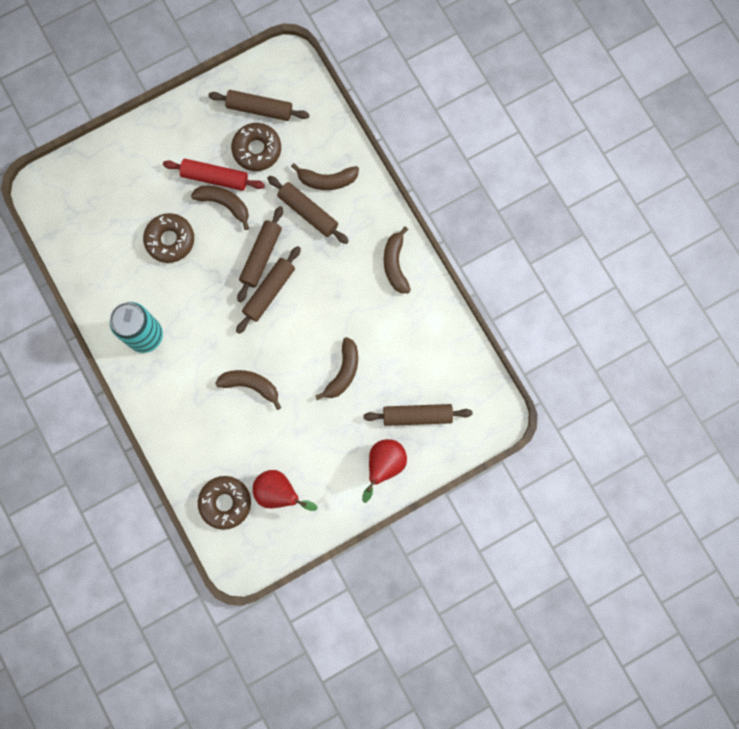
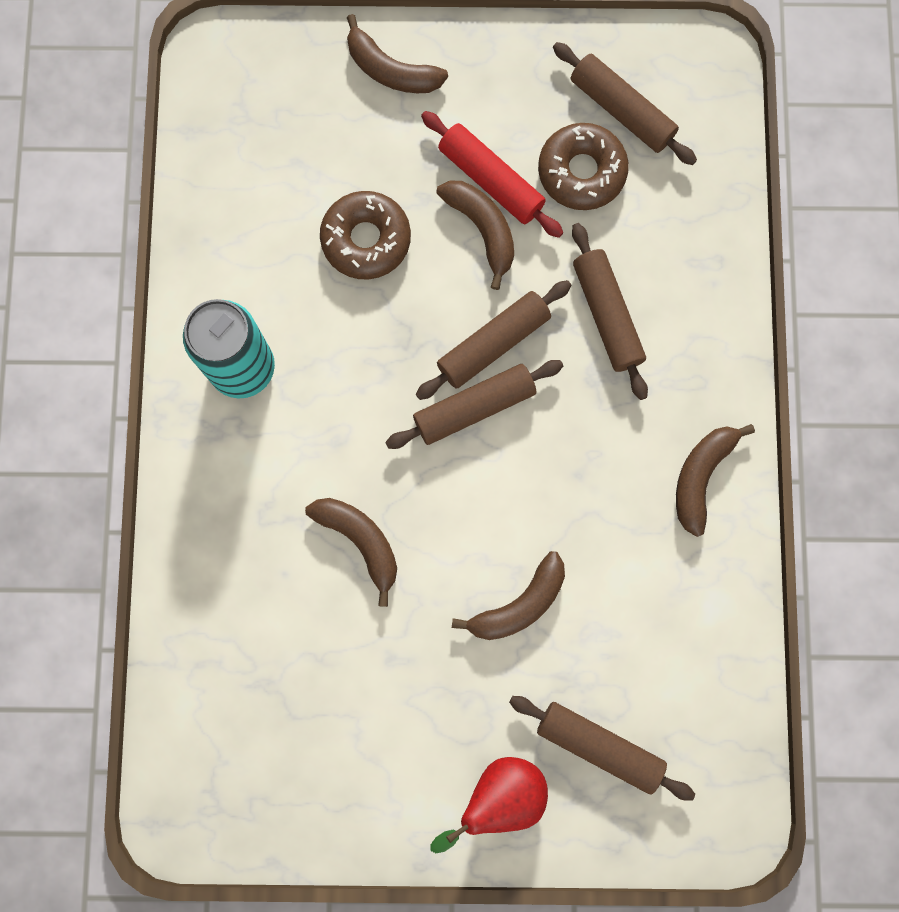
camera: 30 degrees right, 0 degrees up
(225, 502) = (213, 707): brown donut -> none
(279, 493) = (307, 742): red pear -> none
(327, 180) = (666, 280): brown banana -> brown banana (391, 70)

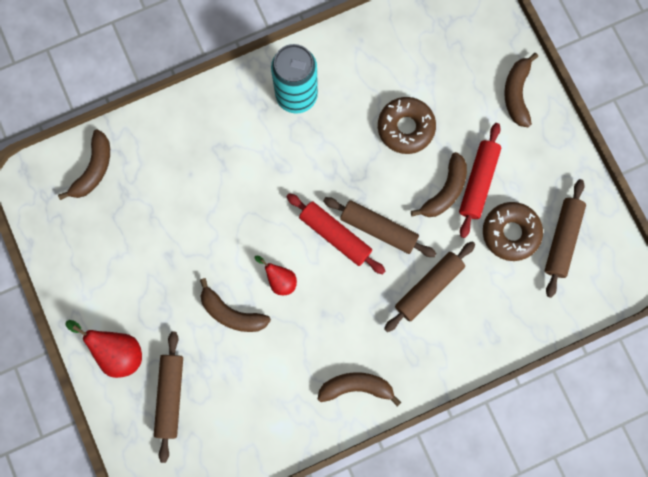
camera: 65 degrees right, 0 degrees up
(360, 541) = (227, 207): brown banana -> brown banana (94, 169)
(474, 407) = (335, 235): brown rolling pin -> red rolling pin
(502, 514) = (280, 280): none -> red pear

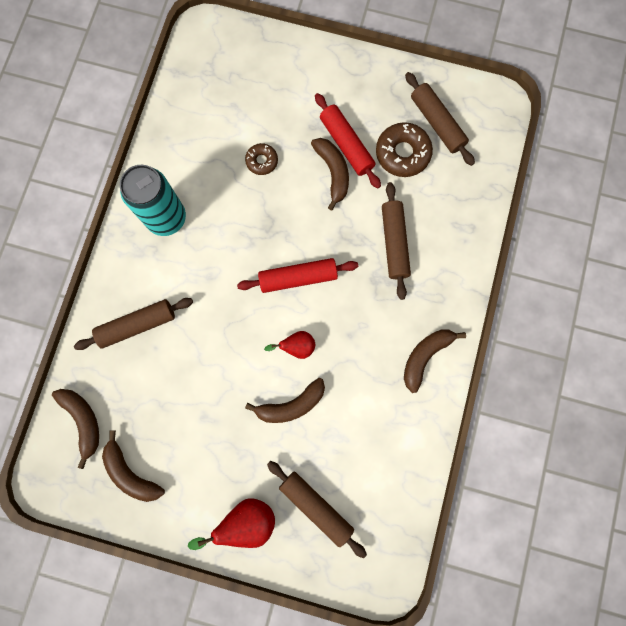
camera: 50 degrees left, 0 degrees up
(378, 229) = (320, 242): brown rolling pin -> brown rolling pin (137, 325)
(405, 128) = (262, 161): brown donut -> brown donut, size x0.58
(516, 93) = (305, 66): brown banana -> brown banana (131, 472)

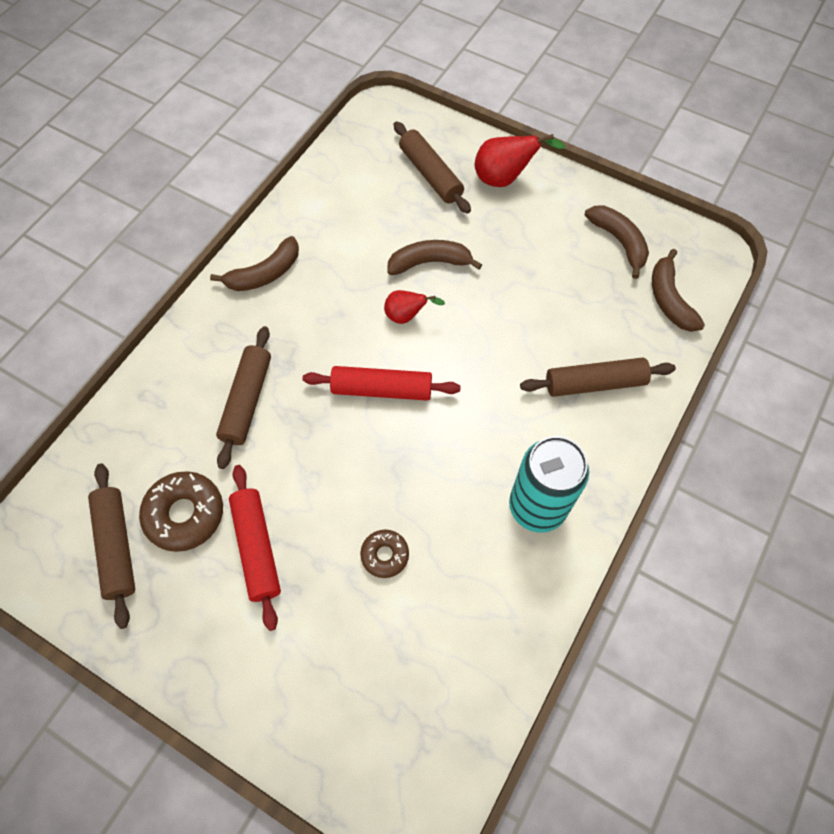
camera: 165 degrees left, 15 degrees down
(333, 173) = (290, 512): brown banana -> none

